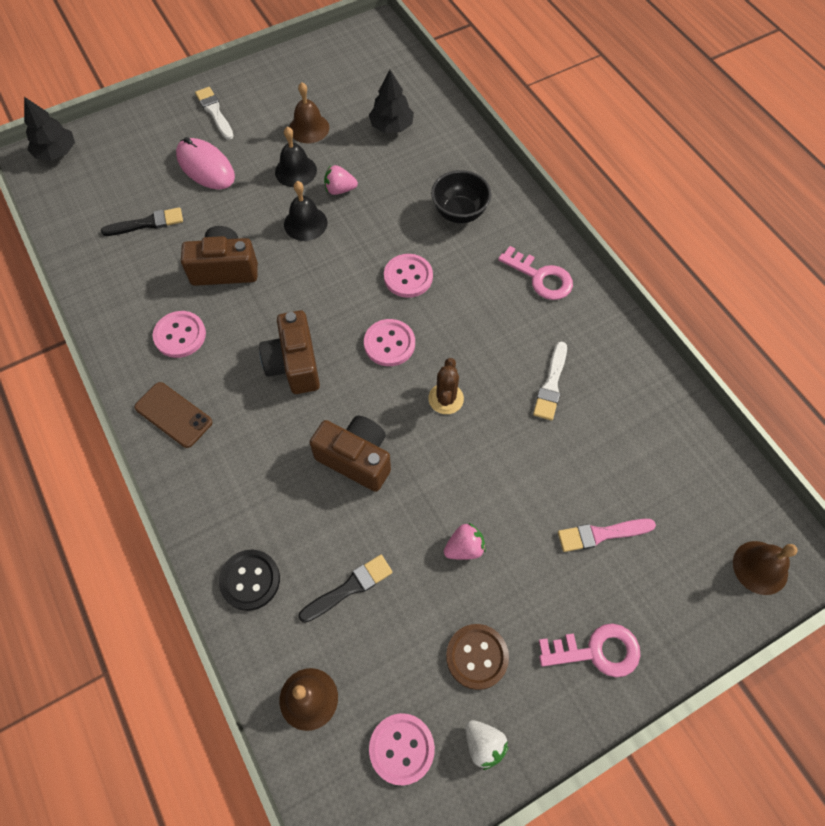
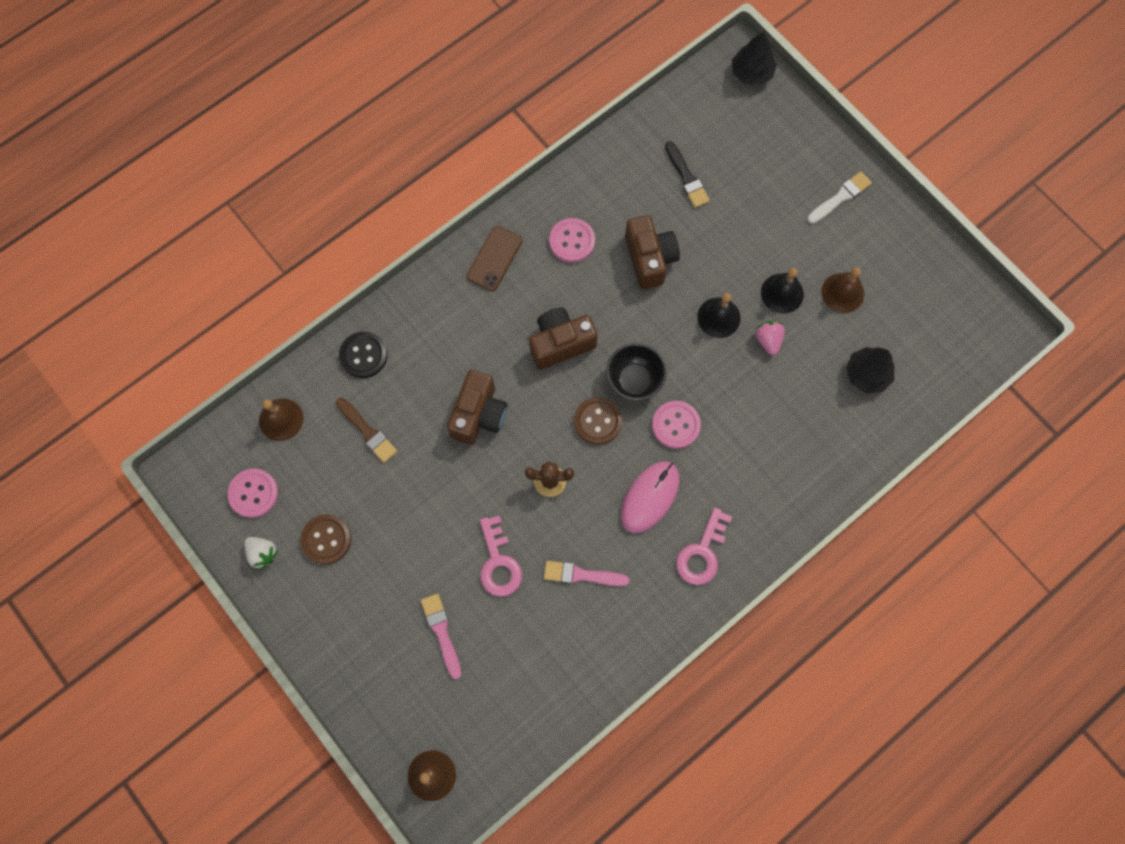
camera: 80 degrees right, 10 degrees up
(206, 167) = (766, 209): pink mouse -> pink mouse (650, 497)
(349, 587) = (367, 432): black brush -> brown brush
(389, 344) = (597, 421): pink button -> brown button
(459, 213) = (766, 462): black bowl -> black bowl (634, 380)
(464, 548) = (413, 517): pink strawberry -> none
(483, 744) = (262, 553): white strawberry -> white strawberry turned 90 degrees counterclockwise
(551, 384) = (581, 575): white brush -> pink brush
(597, 651) = (342, 635): pink key -> pink key (498, 563)

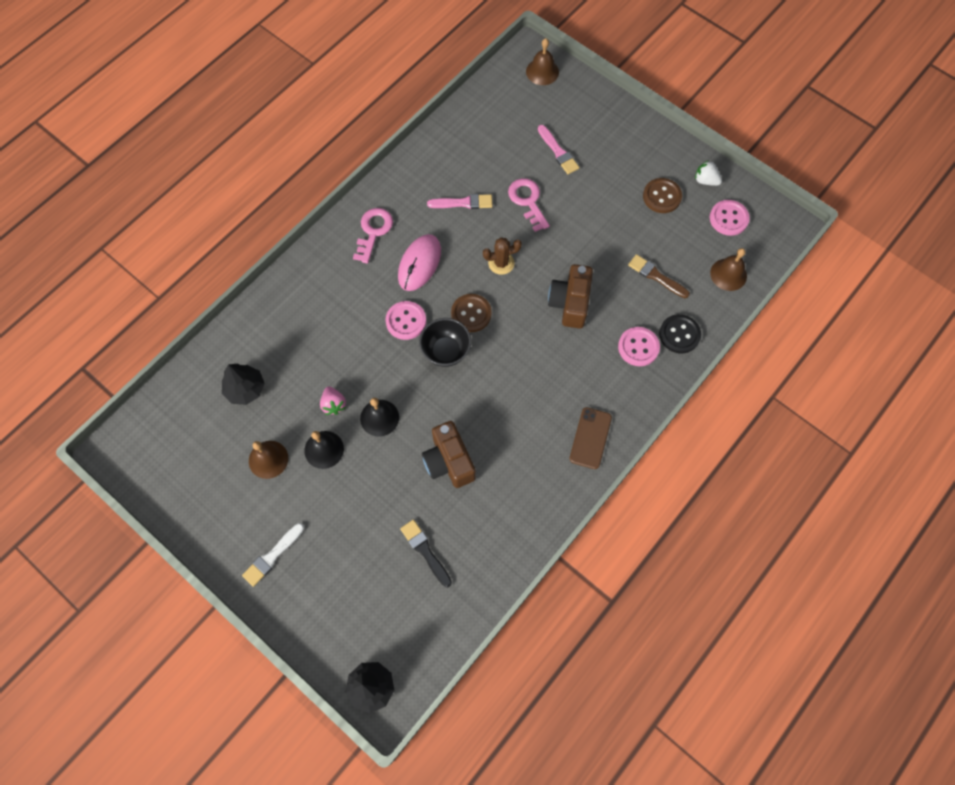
camera: 170 degrees right, 5 degrees down
(560, 343) = (514, 372): brown camera -> none
(572, 241) = (523, 466): pink button -> pink button (638, 347)

